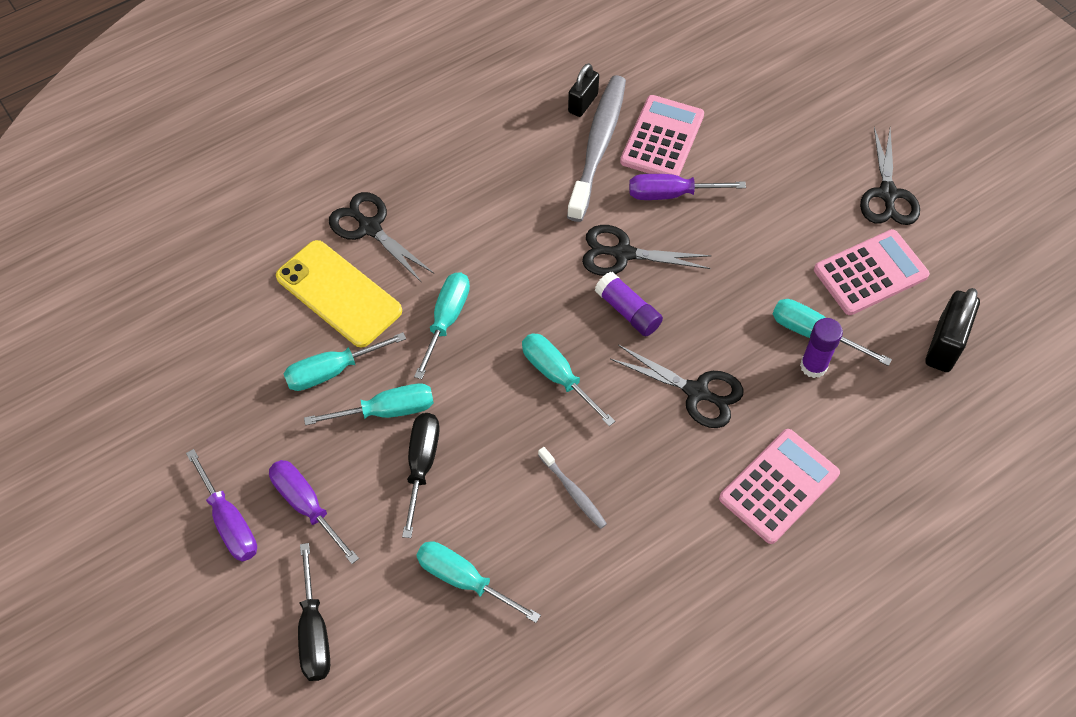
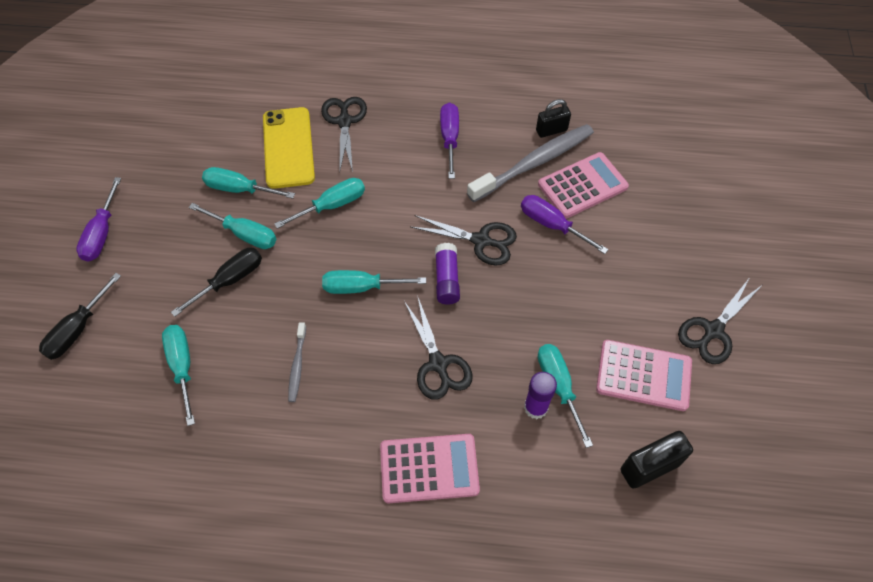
camera: 40 degrees right, 0 degrees up
(306, 505) = (147, 255): purple screwdriver -> purple screwdriver (450, 138)
(557, 376) = (361, 287): turquoise screwdriver -> turquoise screwdriver turned 90 degrees counterclockwise
(623, 253) = (481, 241): black scissors -> black scissors turned 150 degrees clockwise

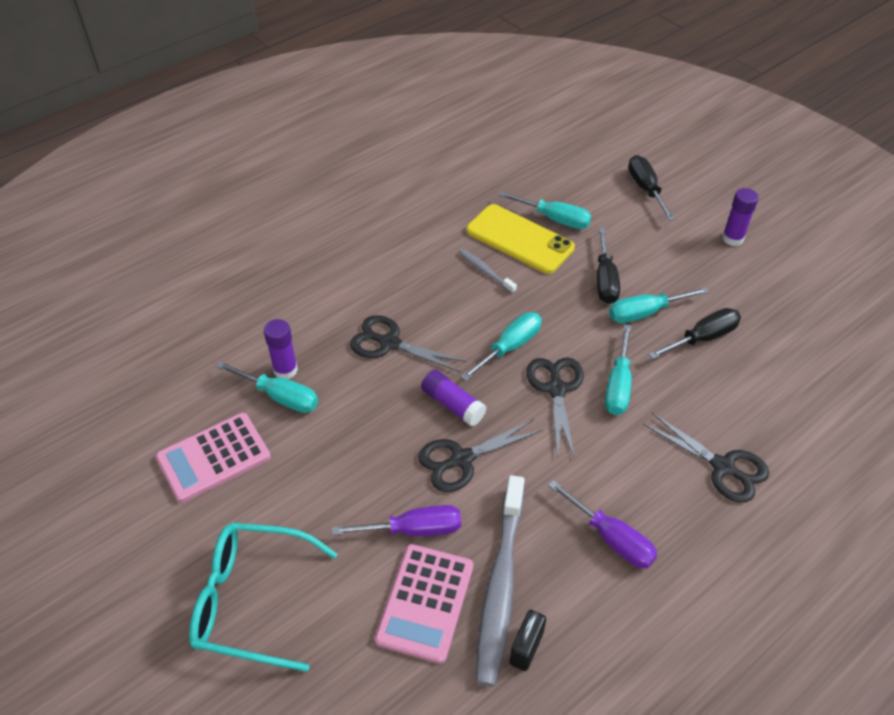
camera: 135 degrees right, 10 degrees down
(102, 233) = (732, 238): purple screwdriver -> purple glue stick
(239, 189) = (702, 338): turquoise screwdriver -> black screwdriver
(288, 148) = (725, 401): yellow phone -> yellow phone (519, 239)
(429, 468) = (327, 284): pink calculator -> none
(649, 467) = (162, 395): black padlock -> none
(682, 261) = (251, 600): none -> turquoise glasses
(713, 330) = (172, 548): black scissors -> black scissors (556, 389)

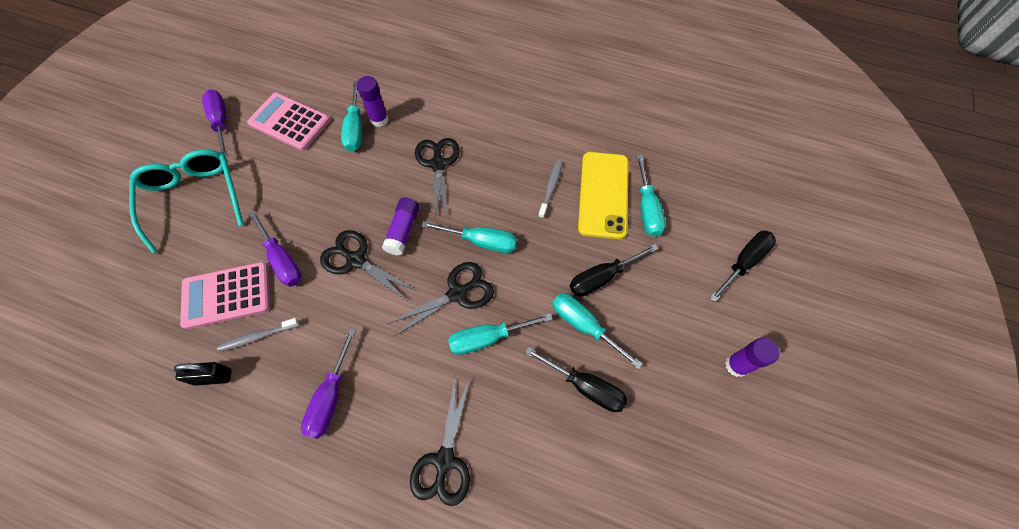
camera: 60 degrees right, 15 degrees up
(148, 533) = (221, 122): none -> purple screwdriver
(500, 586) = (257, 336): grey toothbrush -> grey toothbrush, size x0.47

